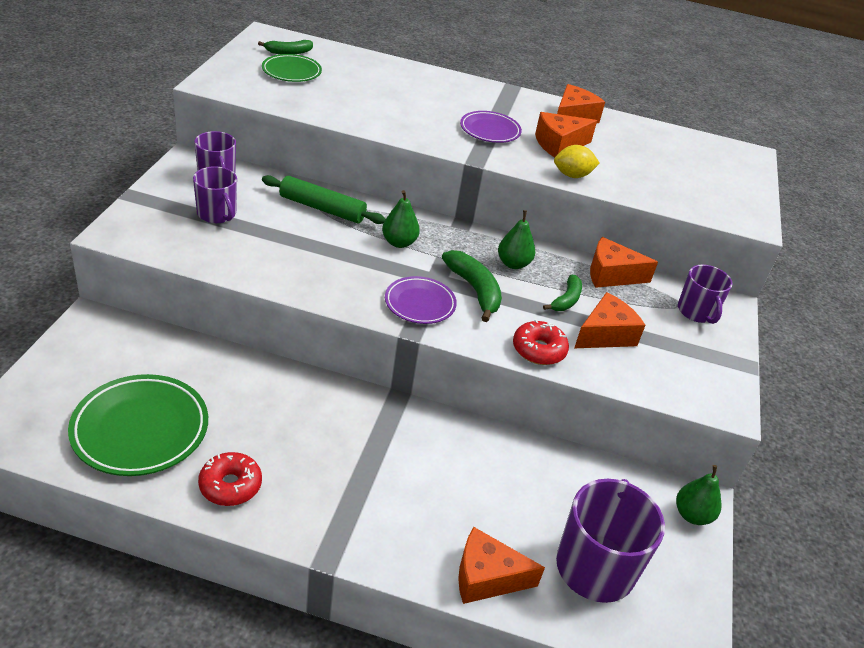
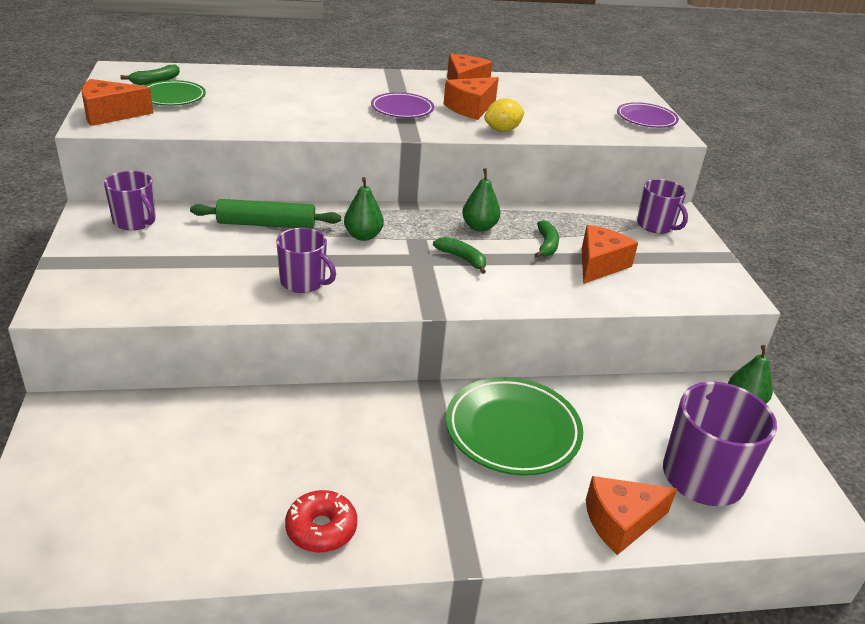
camera: 20 degrees left, 5 degrees down
(140, 429) = (186, 507): green plate -> green plate (512, 431)
(217, 214) = (160, 256): purple mug -> purple mug (303, 282)
(420, 303) = (422, 284): purple plate -> purple plate (646, 119)
(474, 290) = (462, 259): green banana -> green banana, size x0.64
(538, 350) = (555, 294): red donut -> none
(611, 275) = (567, 214): orange cheese -> orange cheese (110, 114)

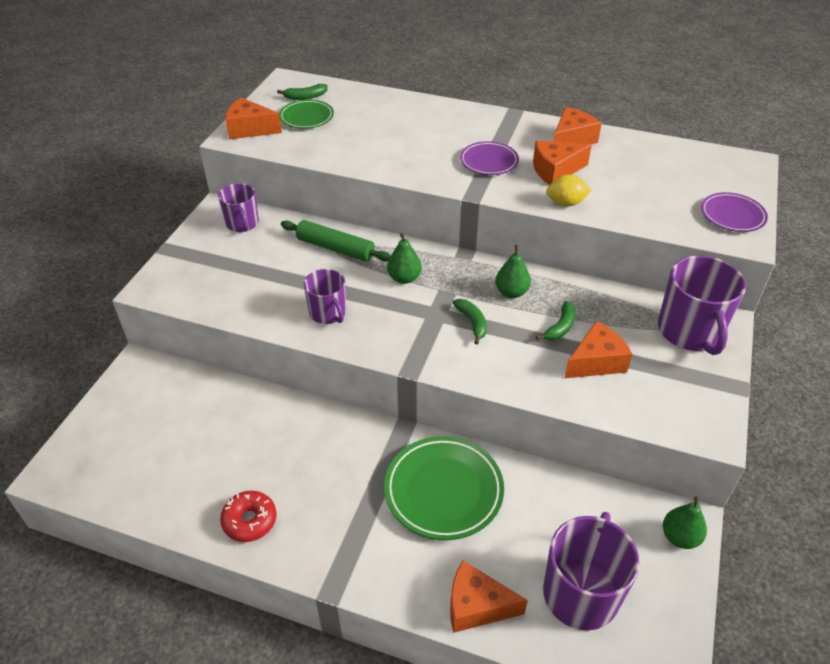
camera: 30 degrees right, 10 degrees up
(656, 225) = (690, 331): purple mug -> purple mug, size x1.67

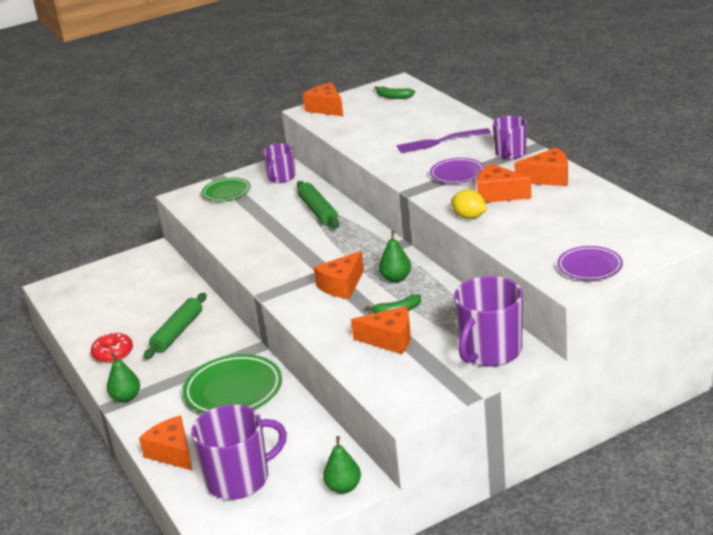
camera: 45 degrees right, 15 degrees down
(295, 453) = (178, 332): none -> green rolling pin
(306, 117) = (374, 110): green plate -> green plate (226, 192)
(328, 313) = (261, 246): purple mug -> purple mug (510, 153)
(404, 278) = (336, 244): green pear -> green pear (126, 397)
(422, 132) = (440, 142): none -> purple fork
(472, 323) = (342, 285): green banana -> orange cheese

